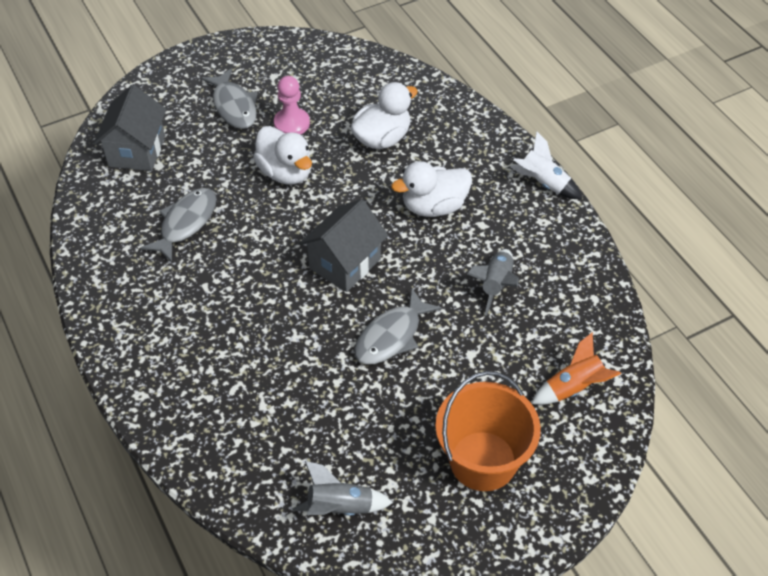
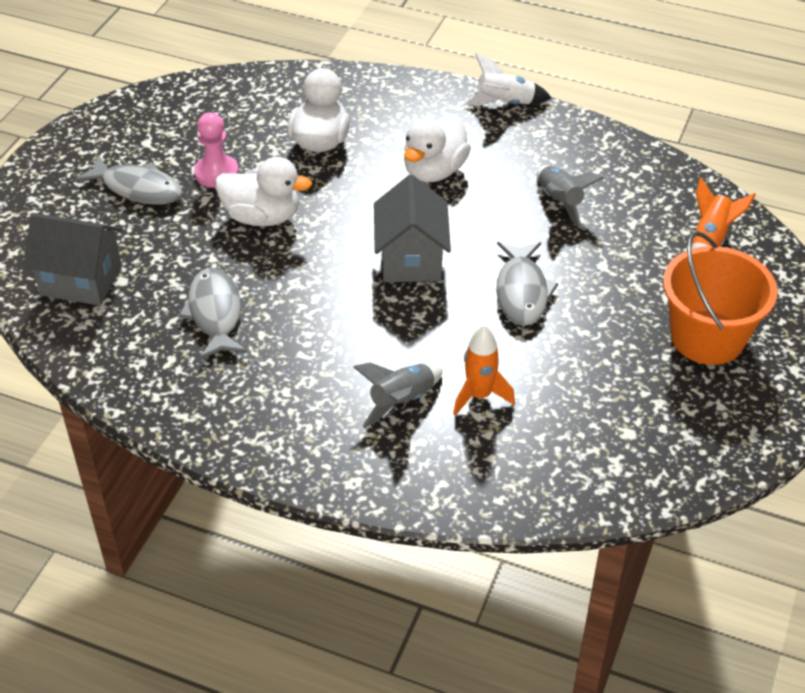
camera: 40 degrees left, 5 degrees down
(136, 151) = (81, 280): grey house -> grey house turned 45 degrees counterclockwise
(279, 392) = (479, 396): none -> orange rocket
(340, 507) = (641, 448): grey rocket -> grey rocket (401, 401)

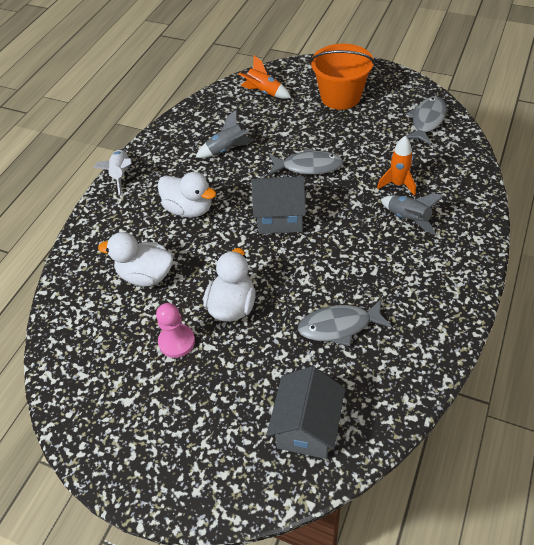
camera: 85 degrees left, 5 degrees up
(138, 188) = (190, 399): grey fish -> grey fish (427, 121)

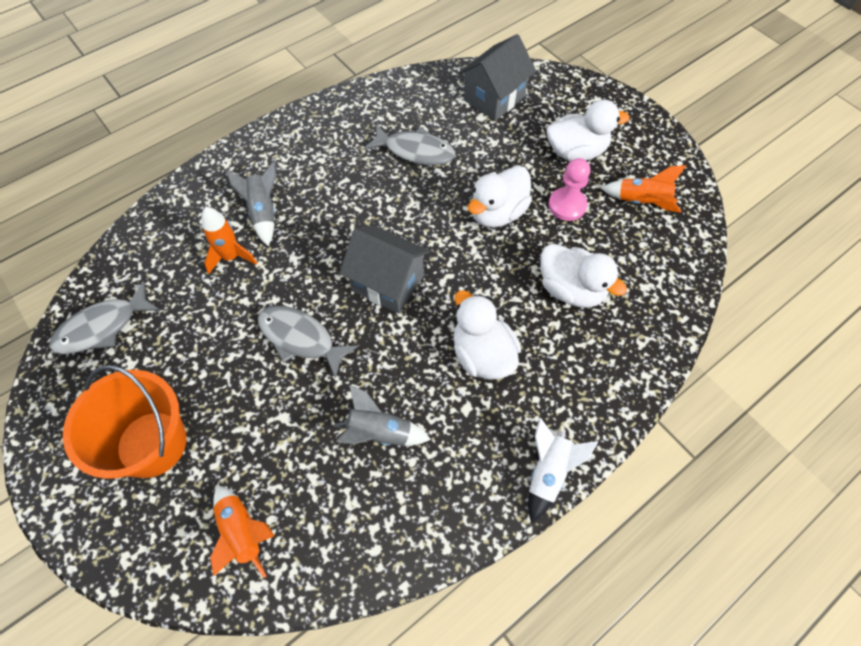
camera: 155 degrees left, 10 degrees up
(110, 379) = (642, 202): none -> orange rocket
(191, 403) = (576, 152): none -> white duck

